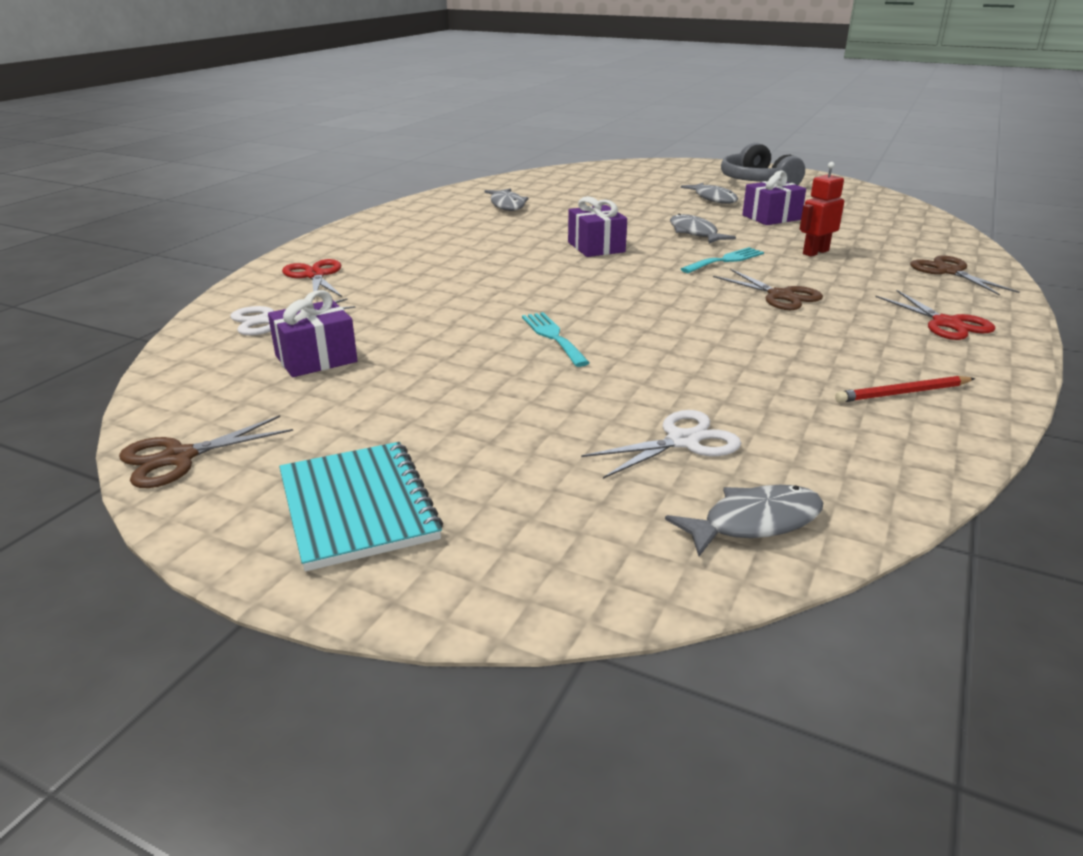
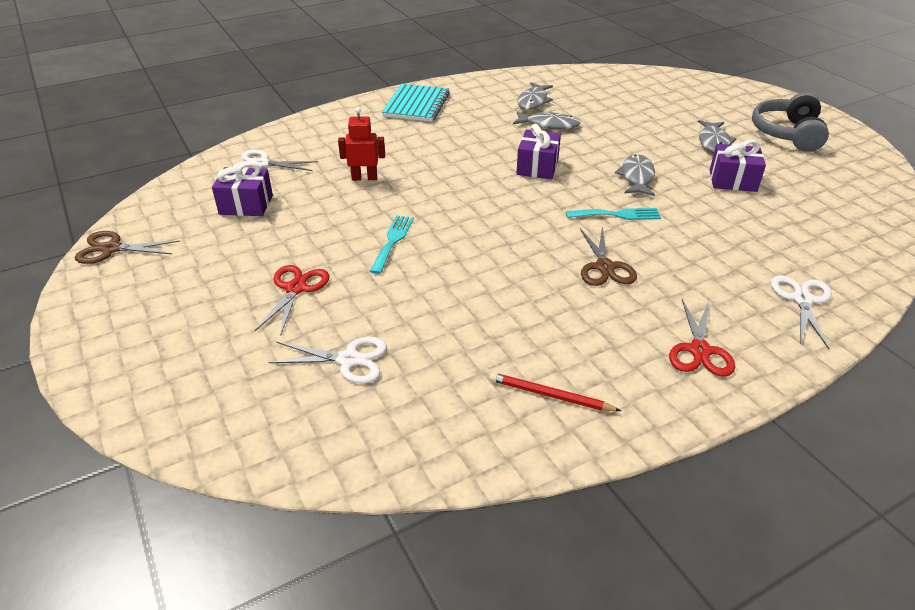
camera: 35 degrees right, 10 degrees up
(315, 275) = (327, 133): red scissors -> red scissors (296, 288)
(358, 507) = (142, 319): turquoise notebook -> turquoise notebook (416, 105)
(754, 522) = (302, 437): grey fish -> grey fish (549, 125)
(815, 252) = (709, 233): red robot -> red robot (364, 178)
(949, 271) = (802, 300): brown scissors -> white scissors

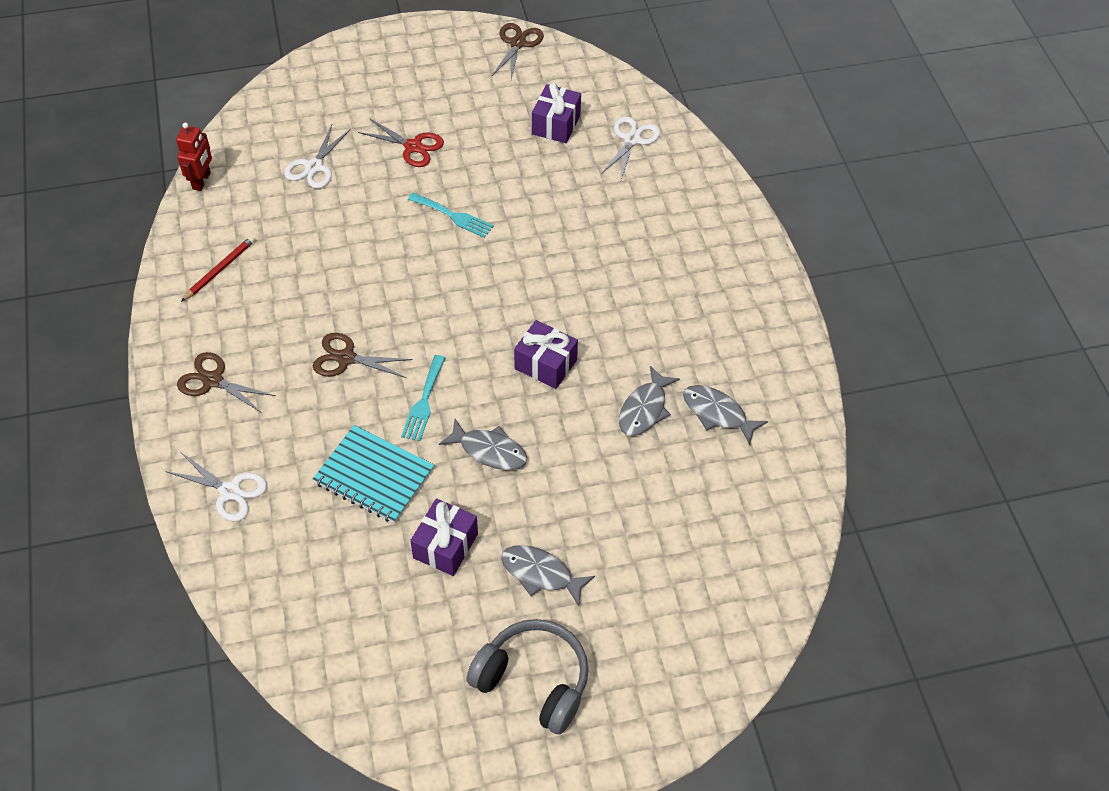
camera: 105 degrees right, 15 degrees up
(364, 178) = (575, 213): red robot -> red robot (202, 181)
(416, 105) = (739, 289): turquoise notebook -> turquoise notebook (374, 476)
(699, 350) = (213, 380): red scissors -> brown scissors

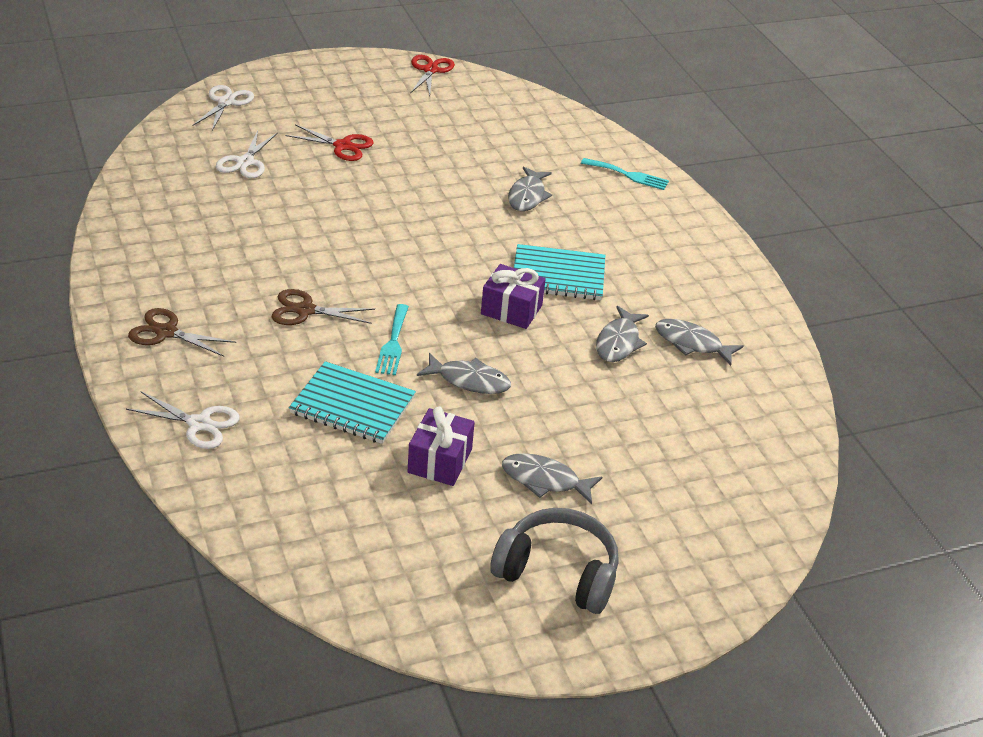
camera: 10 degrees left, 15 degrees down
(202, 181) = (130, 174): red robot -> none
(219, 269) = (160, 243): red pencil -> none
(453, 216) = (394, 197): turquoise fork -> turquoise fork (628, 175)
(518, 43) = (430, 70): brown scissors -> red scissors
(556, 124) = (480, 128): purple gift -> none
(588, 217) = (527, 196): none -> grey fish
(600, 322) = (558, 275): none -> turquoise notebook
(632, 140) = (557, 139): white scissors -> white scissors (226, 102)

